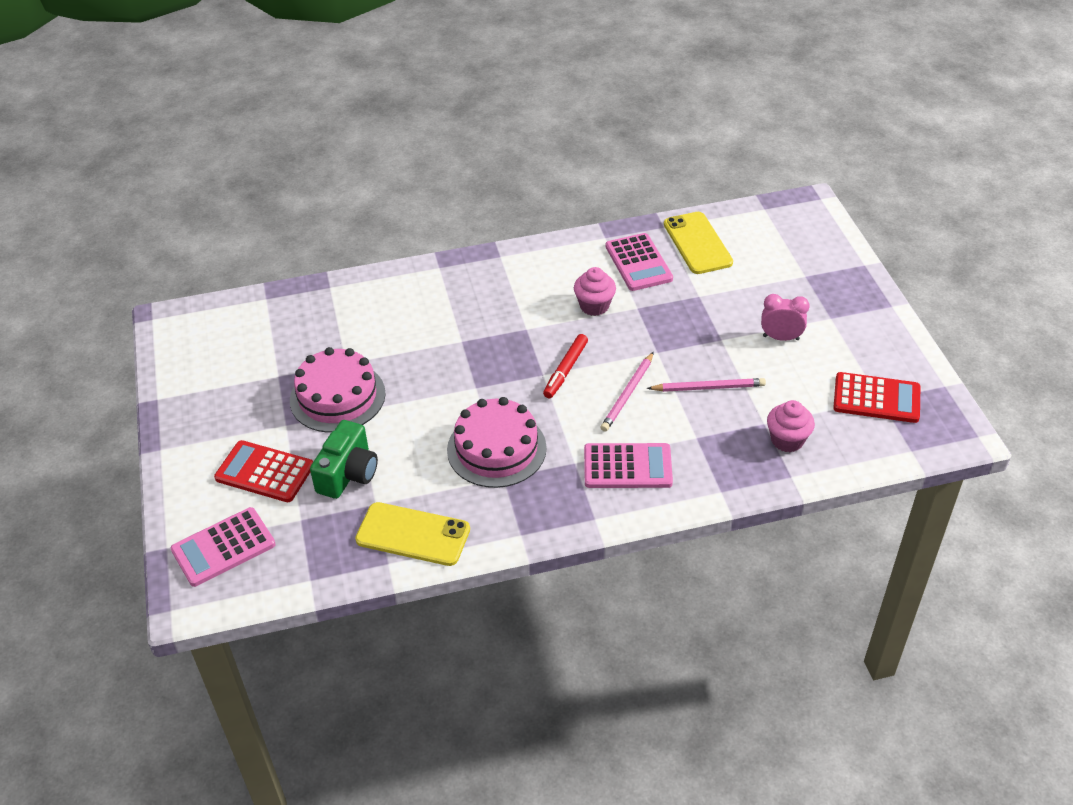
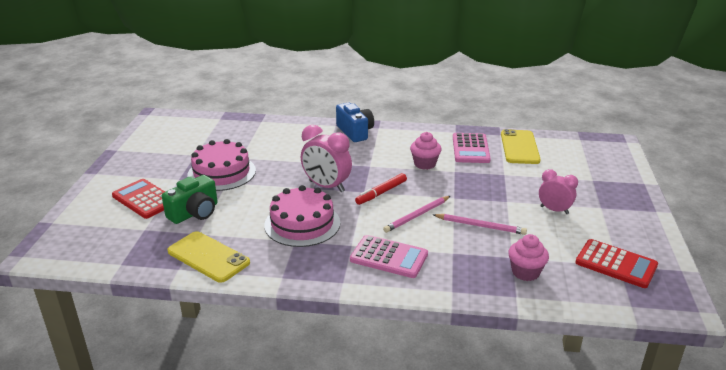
camera: 20 degrees right, 15 degrees down
(223, 547) = (85, 231): pink calculator -> none
(473, 273) = (355, 132): none -> blue camera
(491, 380) = (326, 186): none -> pink clock

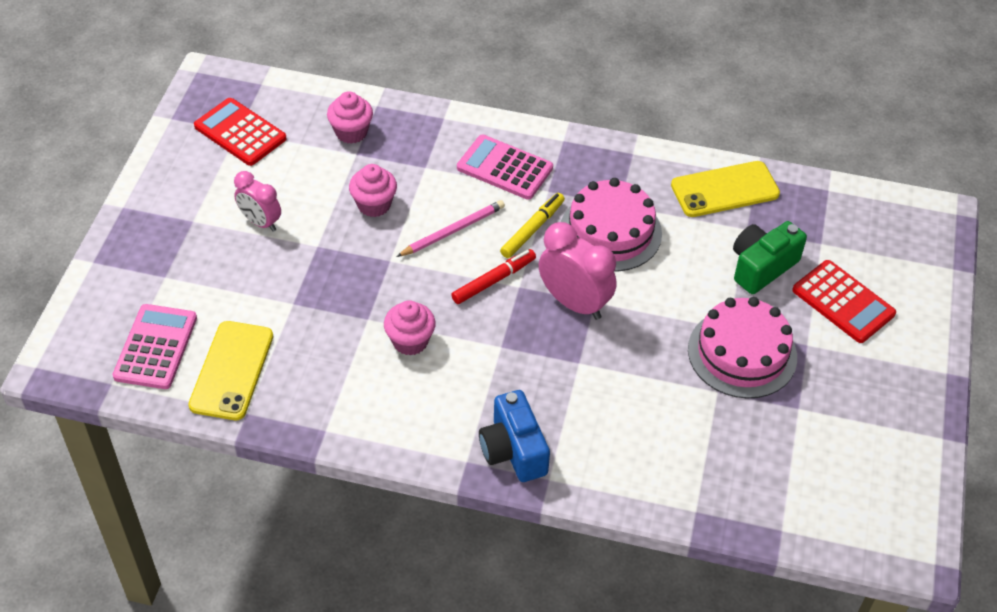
camera: 175 degrees left, 20 degrees up
(208, 257) = (725, 190): yellow phone -> yellow phone turned 60 degrees counterclockwise
(360, 221) = (532, 229): none -> yellow marker
(470, 149) = (318, 375): pink calculator -> pink calculator (156, 347)
(480, 226) = (374, 205): pink pencil -> pink cupcake

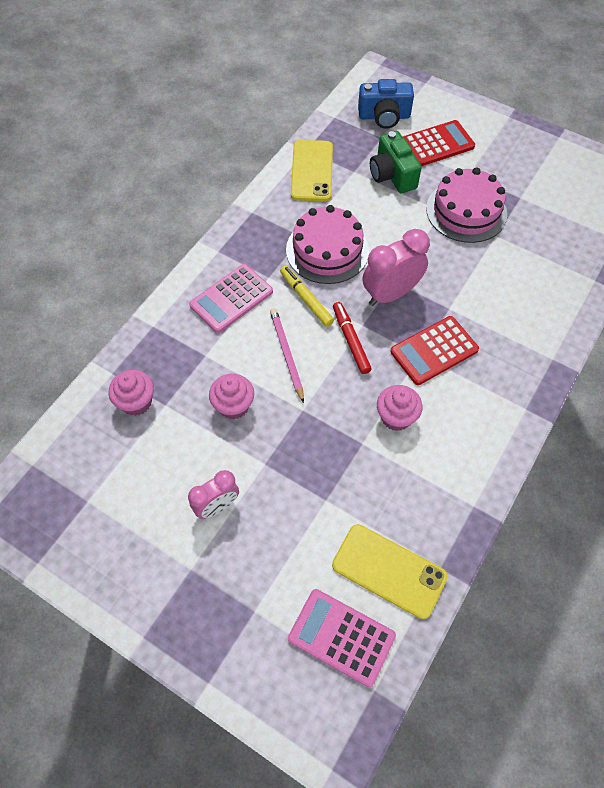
camera: 70 degrees left, 10 degrees up
(240, 132) = (90, 499): red calculator -> red calculator (434, 351)
(513, 450) = (522, 374): blue camera -> blue camera (384, 116)

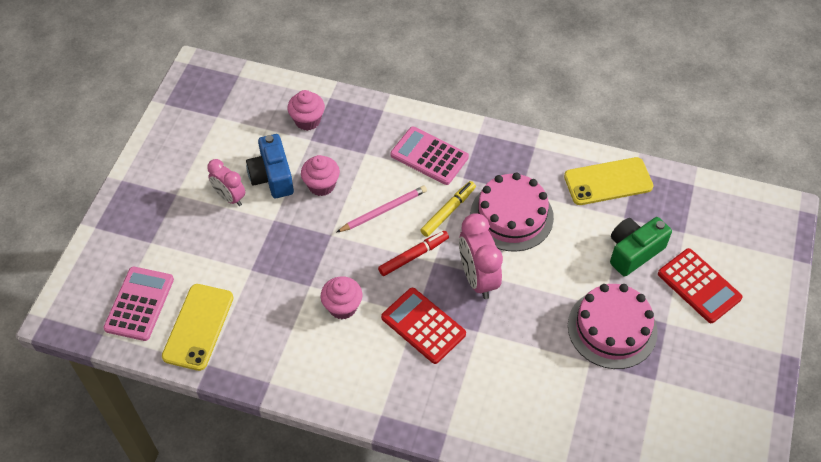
camera: 75 degrees right, 5 degrees down
(384, 116) = (717, 229): blue camera -> blue camera (272, 177)
(390, 294) = (478, 278): pink clock -> pink clock turned 150 degrees counterclockwise

